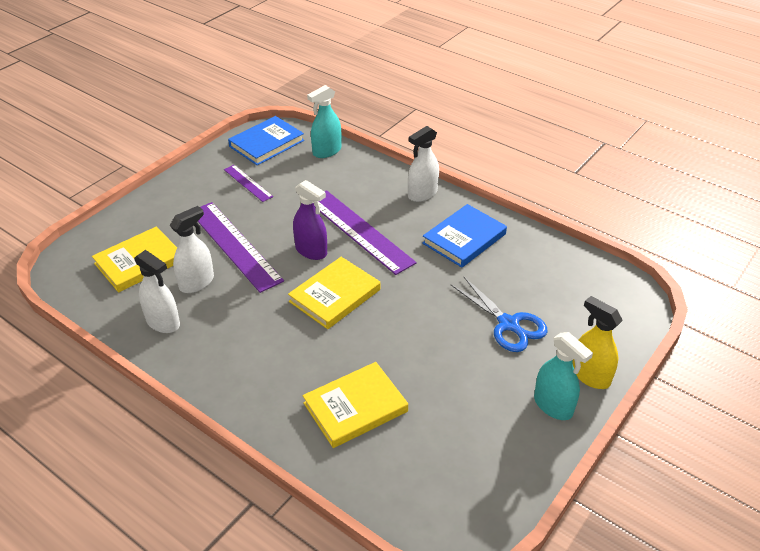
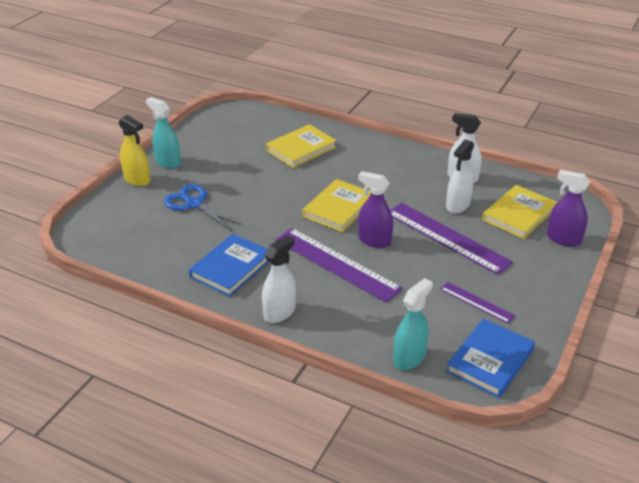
camera: 170 degrees right, 5 degrees down
(119, 229) = (563, 239): none -> purple spray bottle

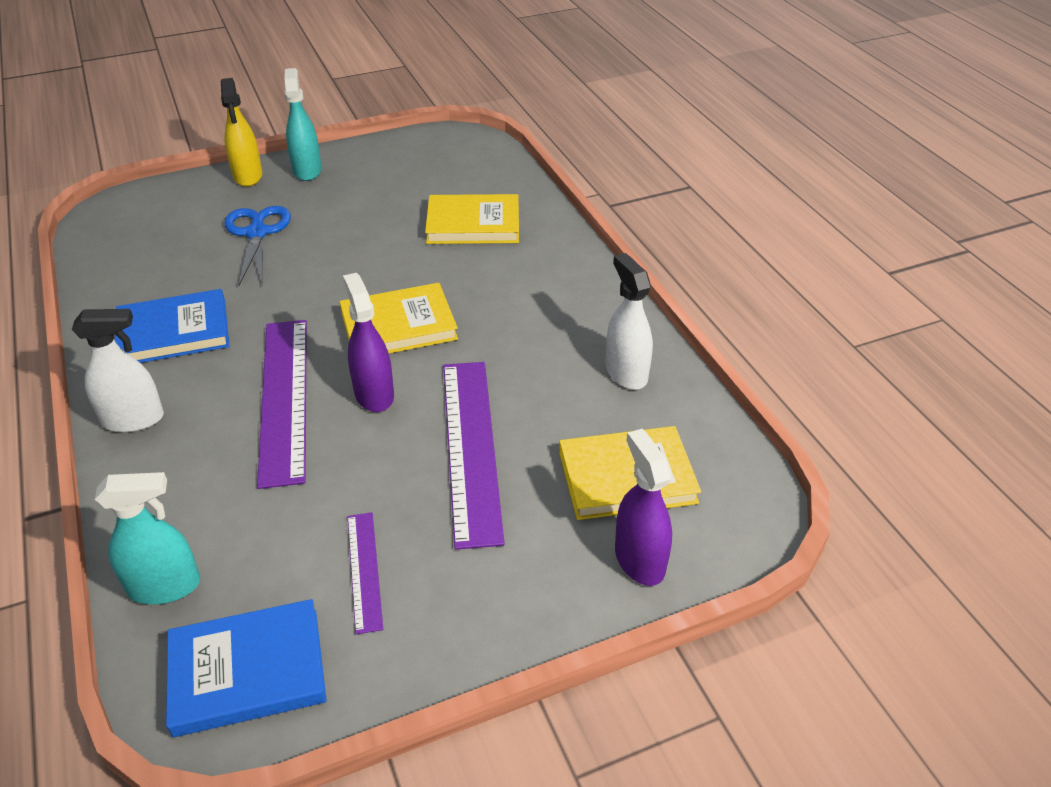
camera: 40 degrees right, 5 degrees up
(457, 205) = (557, 410): white spray bottle -> none

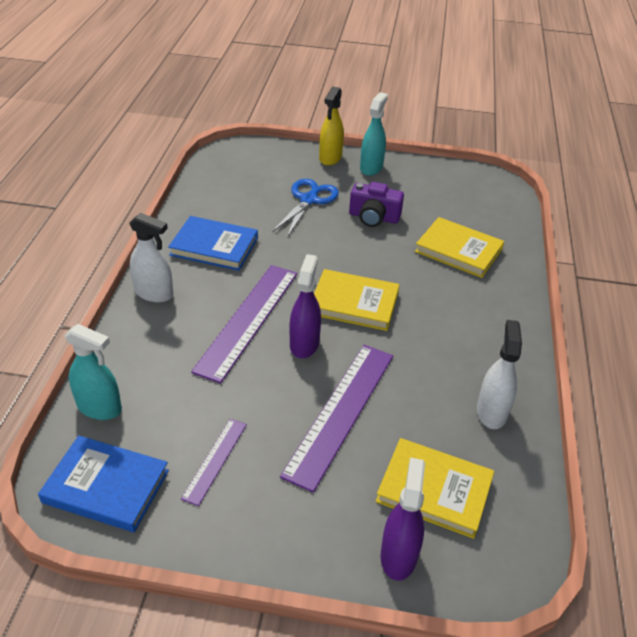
camera: 30 degrees right, 0 degrees up
(351, 224) = (373, 217): none -> purple camera

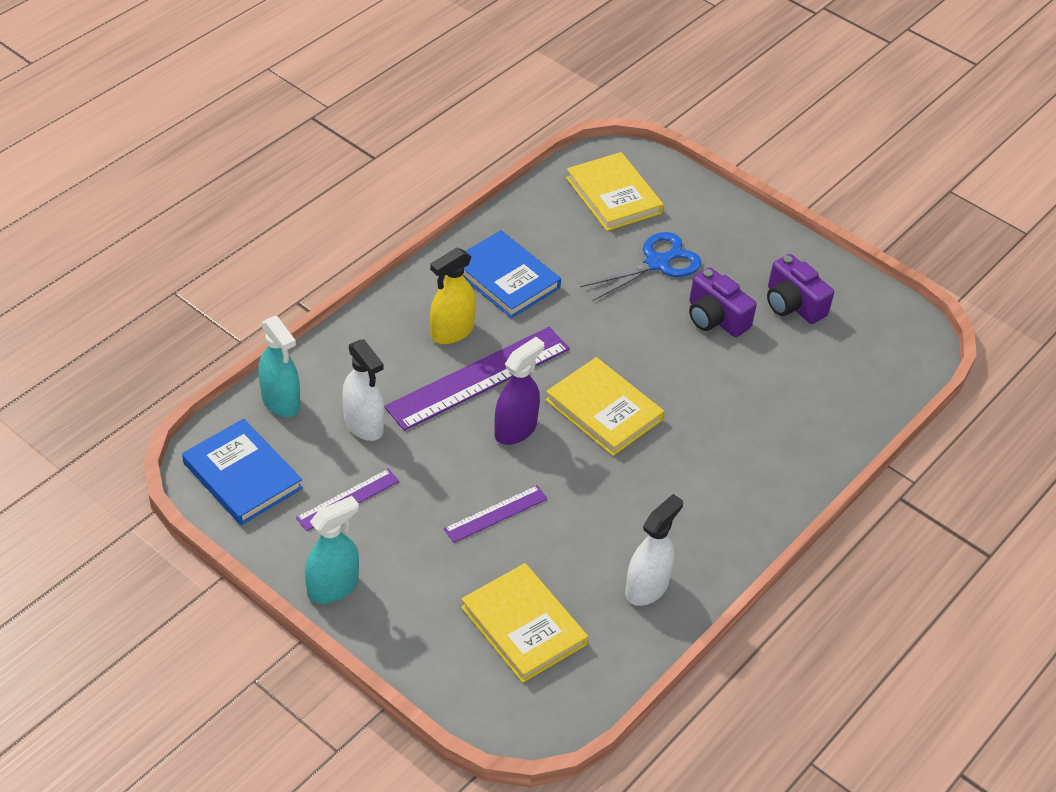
camera: 30 degrees right, 5 degrees up
(154, 293) = (406, 306): white spray bottle -> white spray bottle (364, 425)
(330, 158) = (731, 216): yellow spray bottle -> yellow spray bottle (452, 332)
(341, 412) = (496, 514): purple ruler -> purple ruler, size x0.51
(371, 168) = (771, 250): turquoise spray bottle -> turquoise spray bottle (333, 587)
(398, 555) = (444, 659): purple spray bottle -> none
(412, 192) = (793, 304): none -> purple camera
(458, 250) = (780, 403): yellow book -> yellow book (613, 195)

